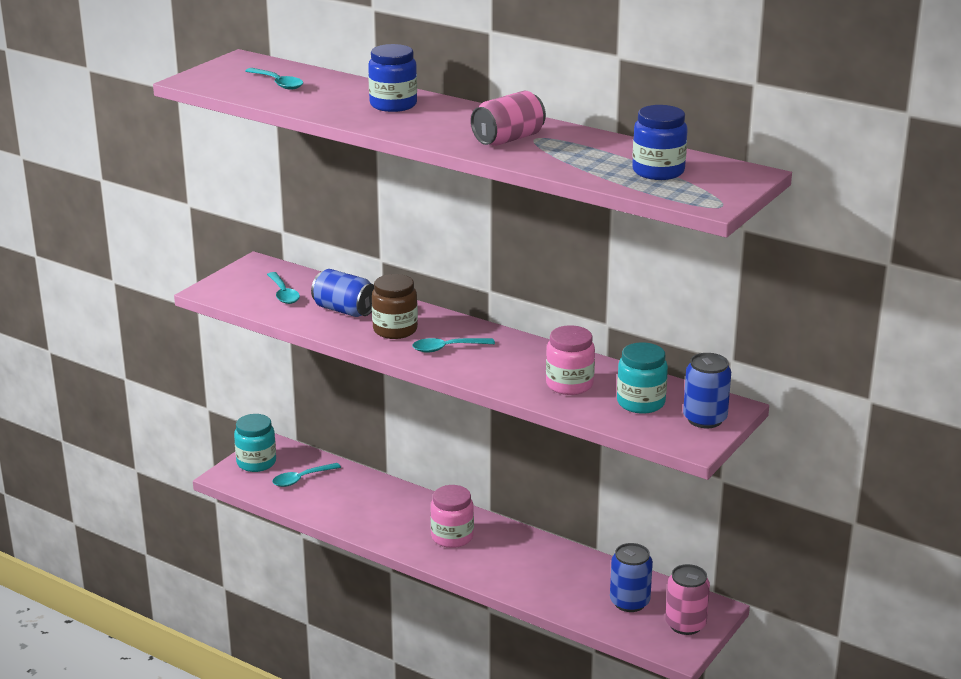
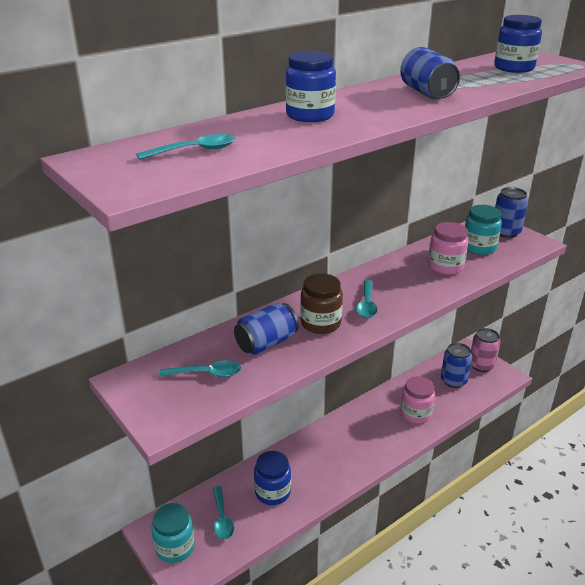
camera: 70 degrees left, 5 degrees up
(350, 500) = (272, 492): none -> blue jar
(452, 537) = (350, 444): pink jar -> pink jar (415, 413)
(508, 139) = (426, 93): pink can -> blue can

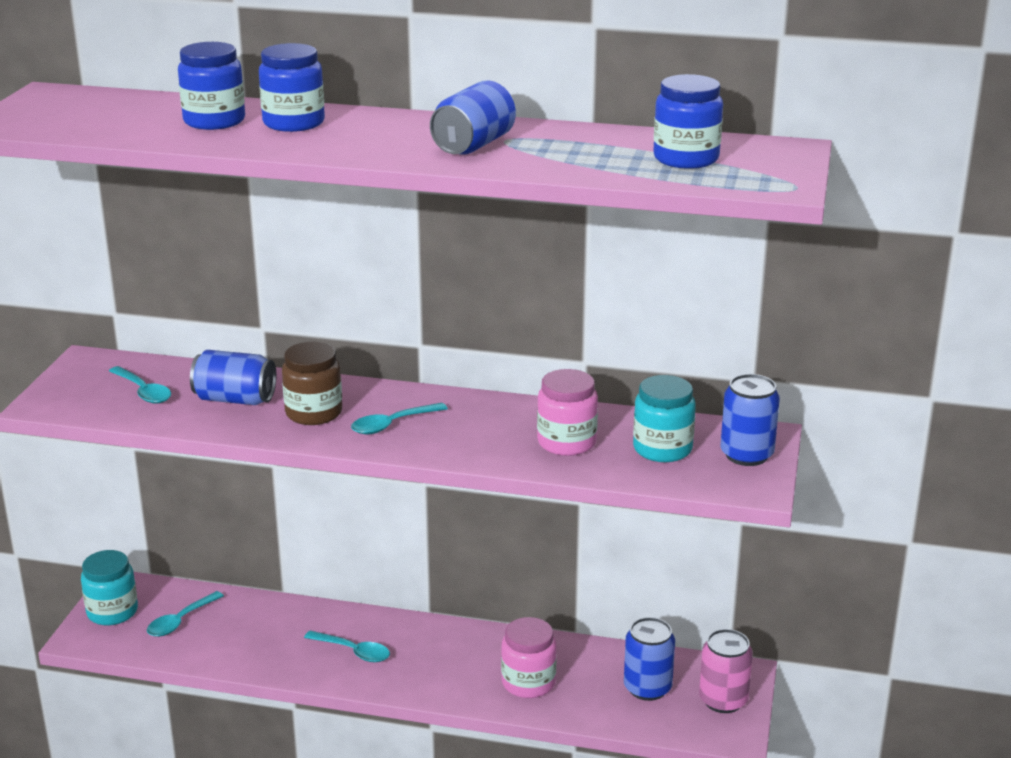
camera: 50 degrees right, 5 degrees down
(195, 150) = (120, 115): turquoise spoon -> turquoise spoon (353, 651)
(272, 492) = (255, 635): blue jar -> blue jar (214, 121)

